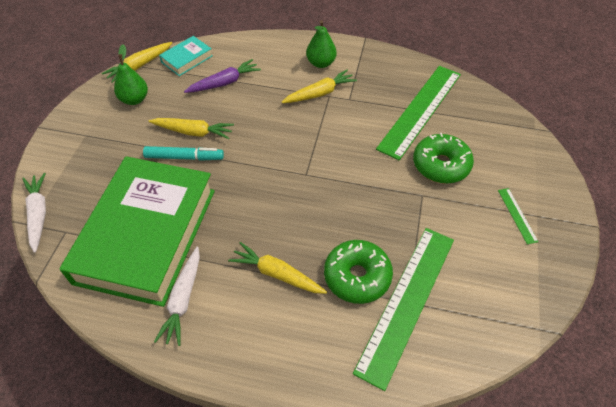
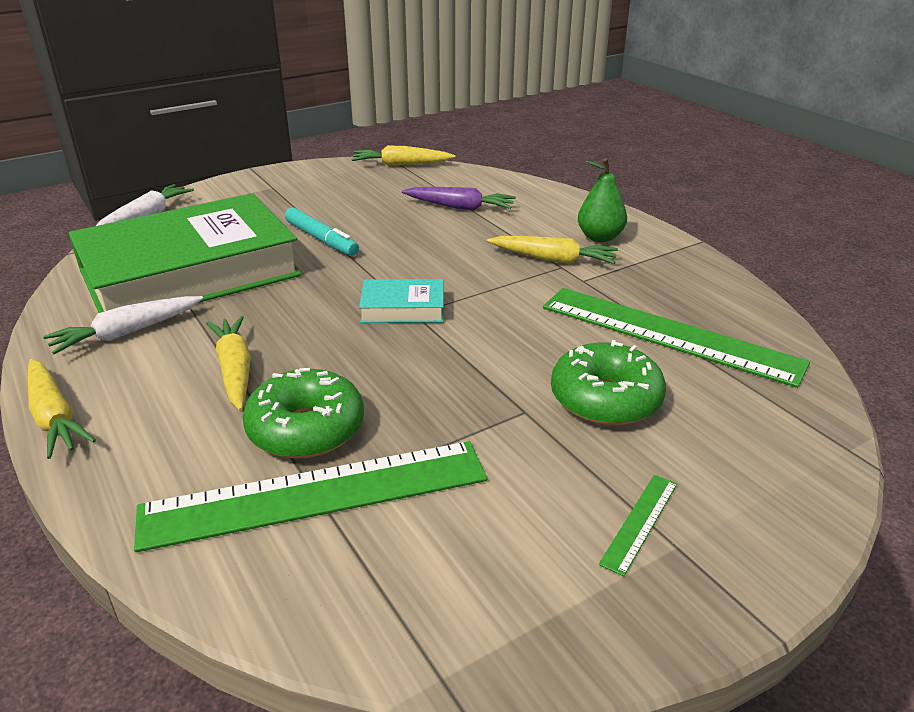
camera: 45 degrees right, 20 degrees down
(134, 99) = (354, 183): green pear -> none
(187, 59) = (454, 177): turquoise book -> turquoise book (403, 308)
(193, 132) = (363, 227): yellow carrot -> yellow carrot (54, 417)
(420, 110) = (668, 334): green ruler -> green ruler turned 45 degrees clockwise

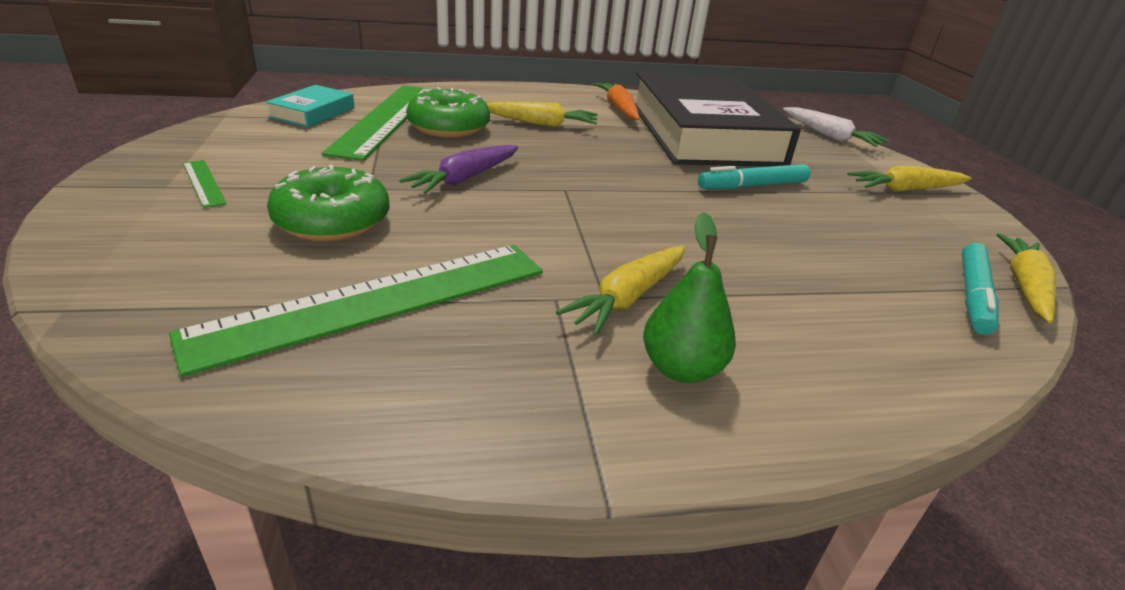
camera: 110 degrees right, 0 degrees up
(54, 417) = (537, 88): yellow carrot -> yellow carrot (906, 190)
(127, 333) = (619, 109): white carrot -> orange carrot
(190, 272) = (703, 133): green book -> black book
(403, 308) = (577, 186): turquoise book -> turquoise book (312, 112)
(429, 176) = (973, 296): none -> turquoise marker
(459, 207) = (835, 284): purple carrot -> purple carrot (465, 178)

